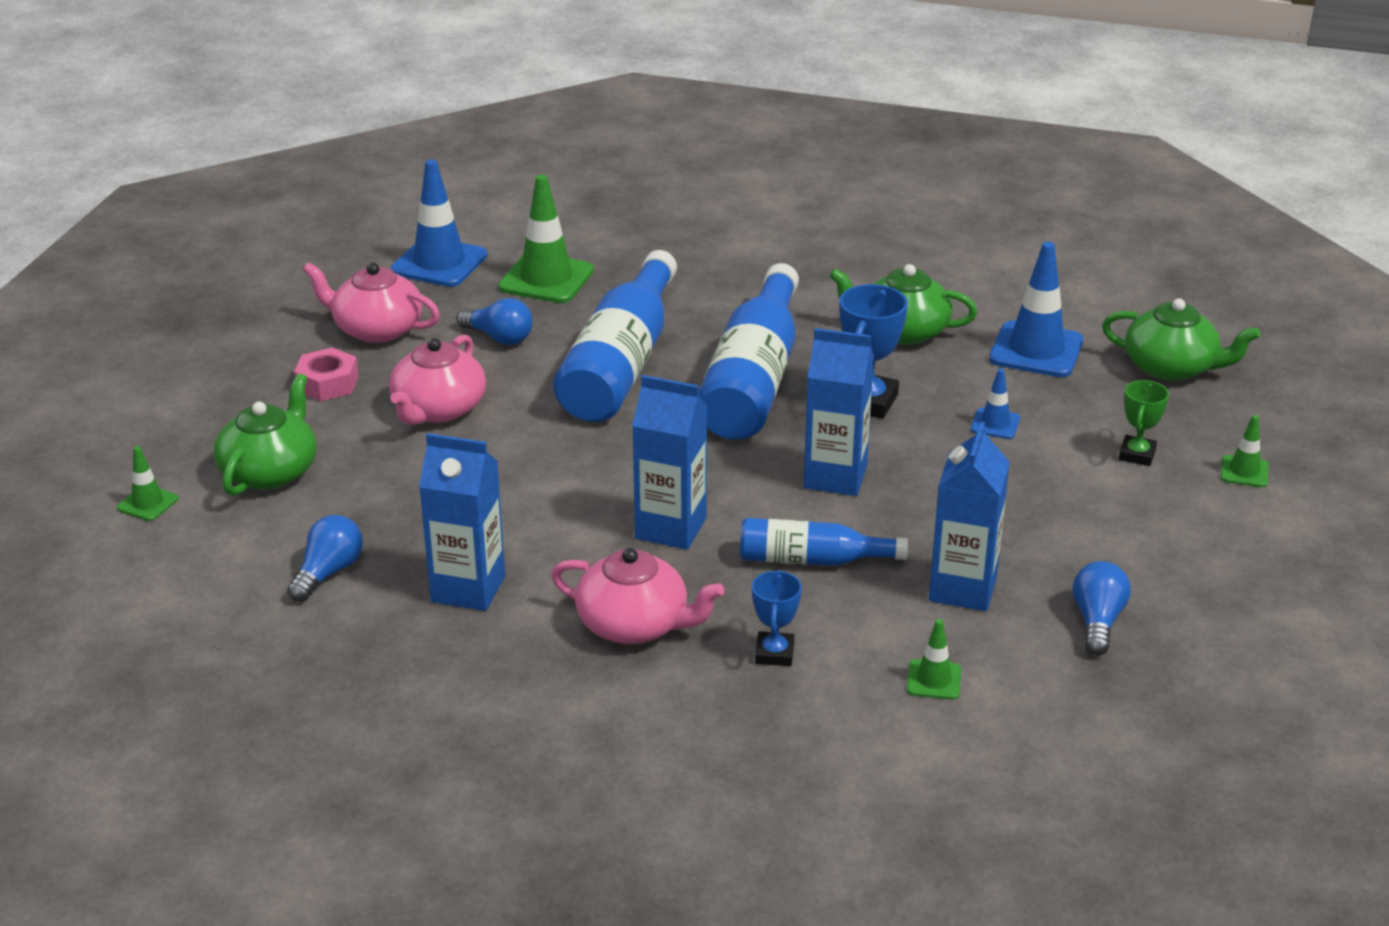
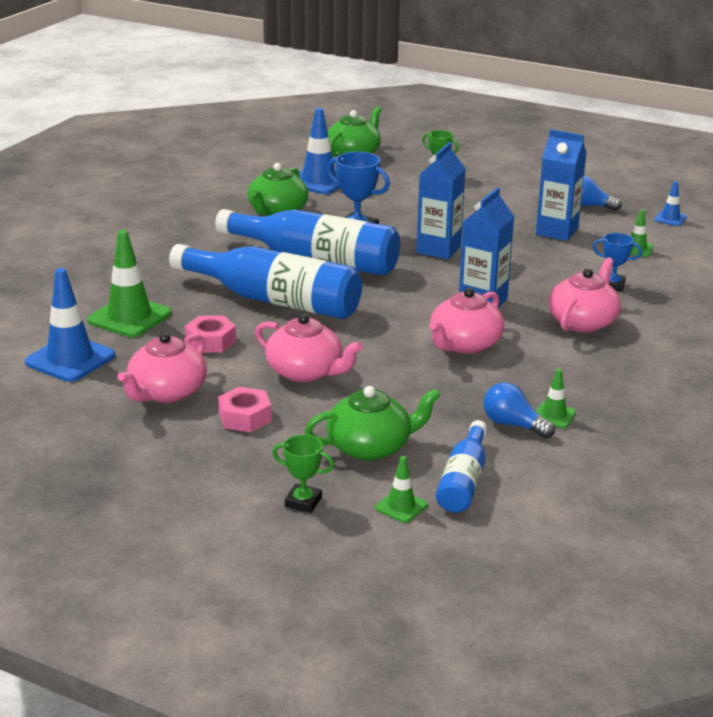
camera: 80 degrees left, 5 degrees down
(158, 441) = (303, 502): none -> green trophy
(270, 471) = (370, 447): green teapot -> green teapot turned 135 degrees clockwise
(468, 589) = (539, 373): blue carton -> none
(499, 338) = (211, 341): blue light bulb -> pink nut
(536, 521) = (464, 344): none -> pink teapot
(812, 560) = (523, 265): blue bottle -> blue bottle (463, 480)
(995, 424) = (395, 202): blue traffic cone -> blue traffic cone (670, 219)
(1244, 472) = (462, 156): green traffic cone -> green traffic cone (554, 416)

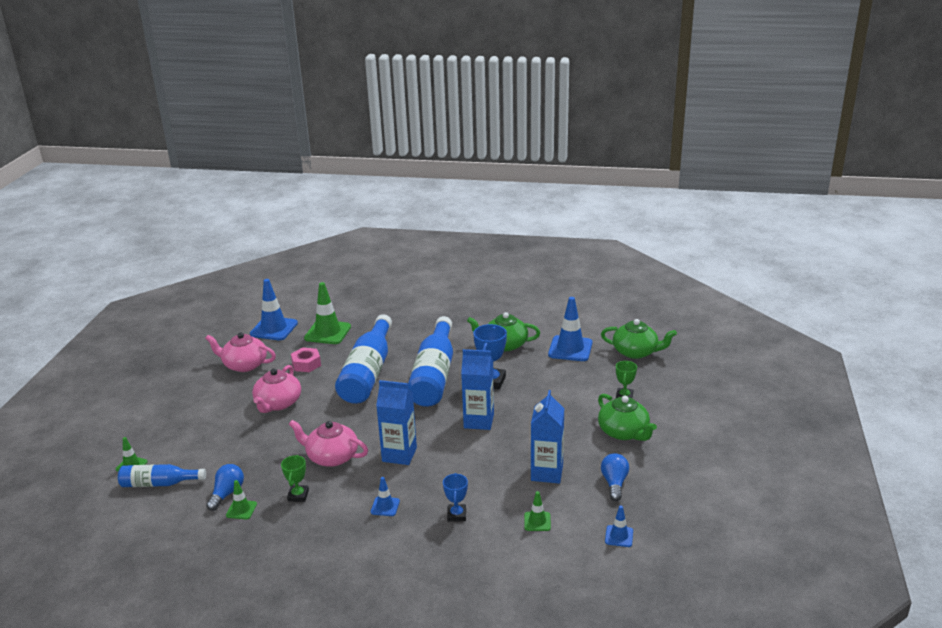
camera: 75 degrees right, 0 degrees up
(245, 417) = (221, 395): pink nut -> none
(303, 502) = (136, 432): green trophy -> green trophy (298, 495)
(370, 447) = (194, 443): green teapot -> green teapot (624, 432)
(583, 322) = (385, 506): pink teapot -> blue traffic cone

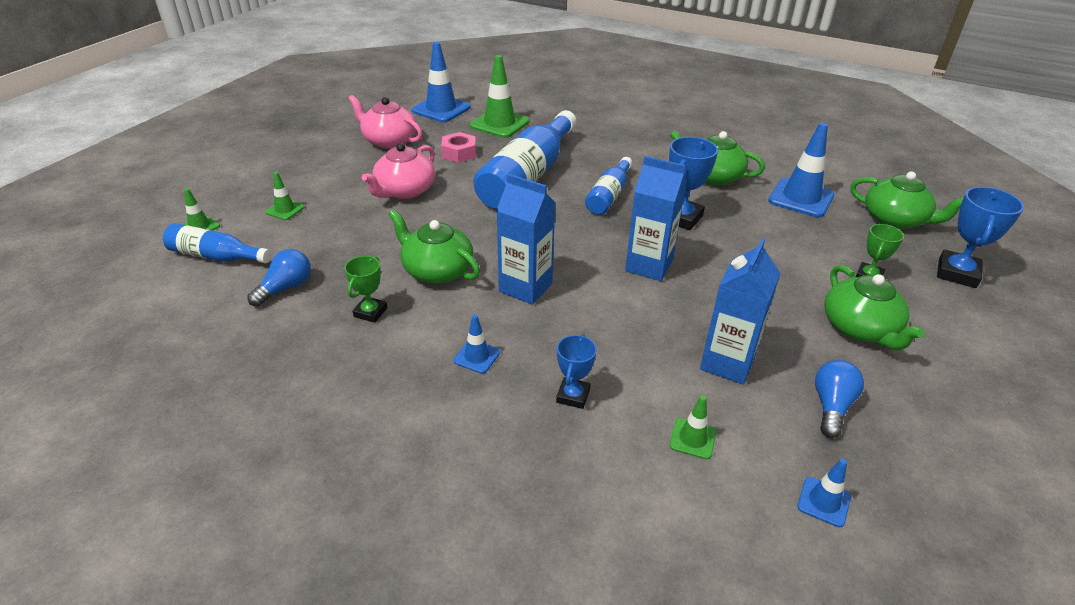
camera: 15 degrees right, 10 degrees up
(241, 510) = (291, 314): green traffic cone -> green traffic cone (285, 210)
(331, 457) = (437, 270): pink teapot -> green teapot
(434, 375) = (609, 195): blue bottle -> blue bottle, size x0.54
(679, 382) = (957, 273): none -> blue trophy

